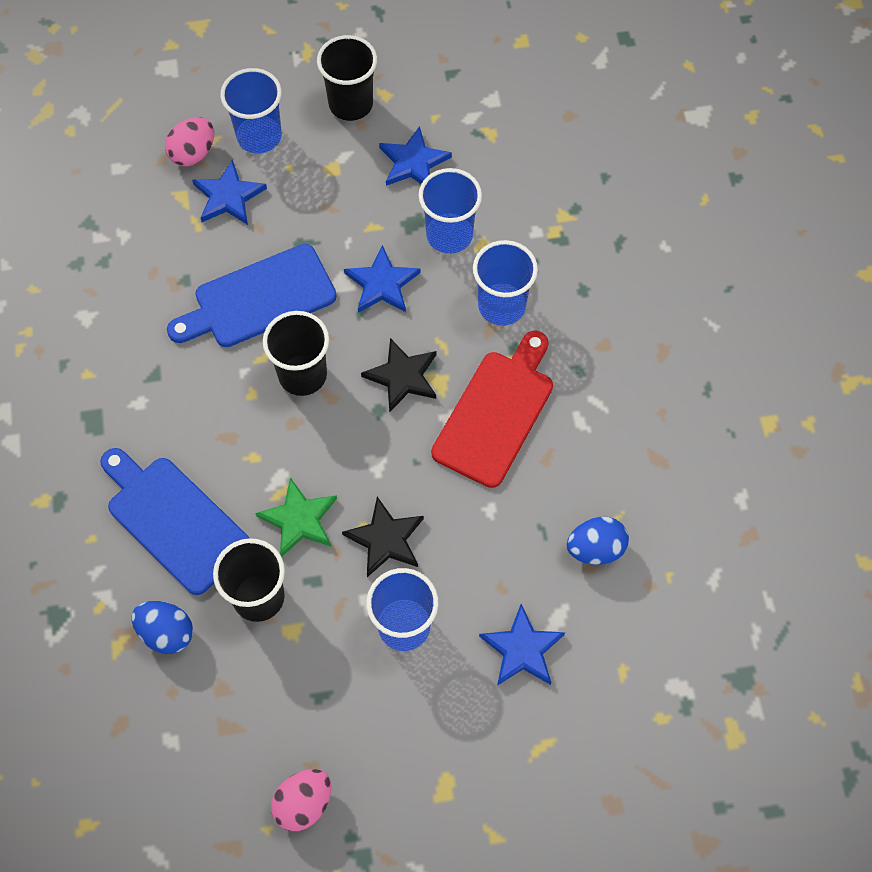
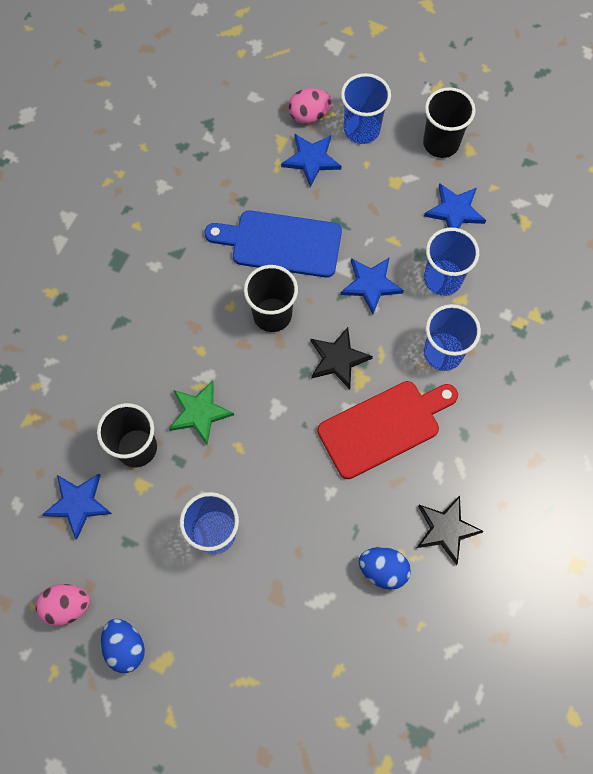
camera: 35 degrees right, 5 degrees up
(166, 633) = (64, 432): blue egg -> blue egg (125, 647)
(174, 521) = (120, 360): blue cutting board -> none
(385, 539) = (246, 465): black star -> black star (446, 529)
(522, 649) = (281, 604): blue star -> blue star (78, 504)

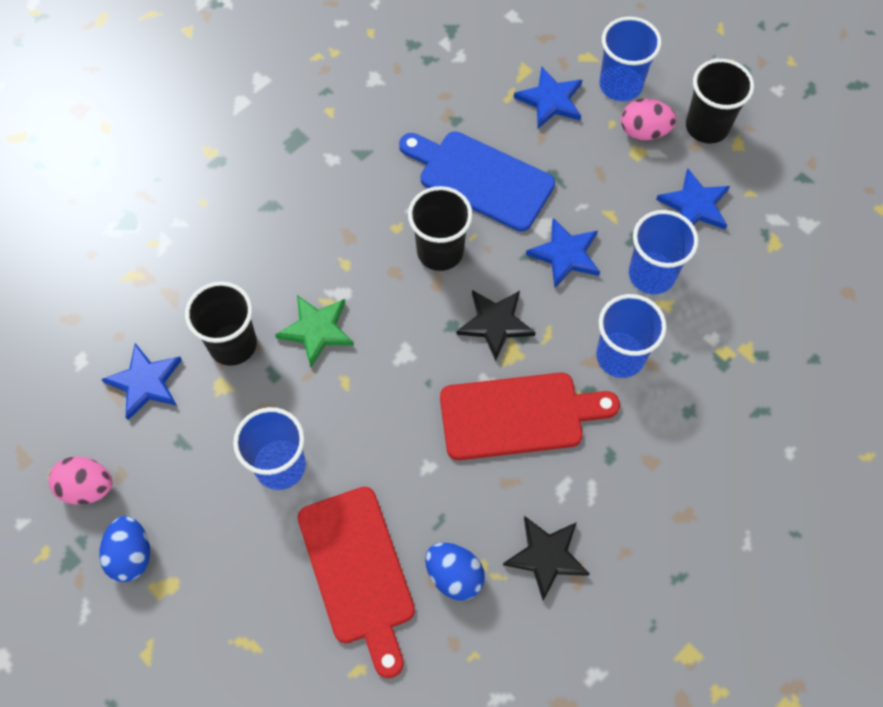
camera: 20 degrees right, 5 degrees down
(309, 115) = (566, 53): pink egg -> pink egg (644, 131)
(309, 593) = (358, 571): none -> red cutting board

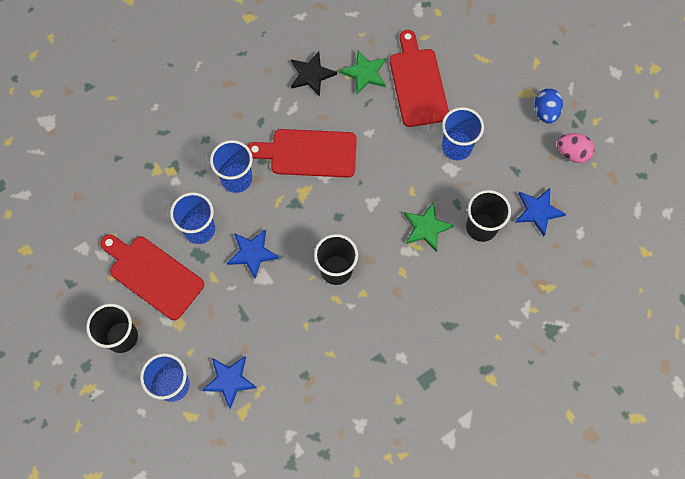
camera: 170 degrees left, 5 degrees up
(454, 576) = (364, 73): blue egg -> green star
(480, 179) = (297, 321): blue cutting board -> none
(495, 323) = (310, 213): black star -> none
(644, 131) = (168, 340): pink egg -> none
(695, 205) = (153, 275): blue star -> red cutting board

